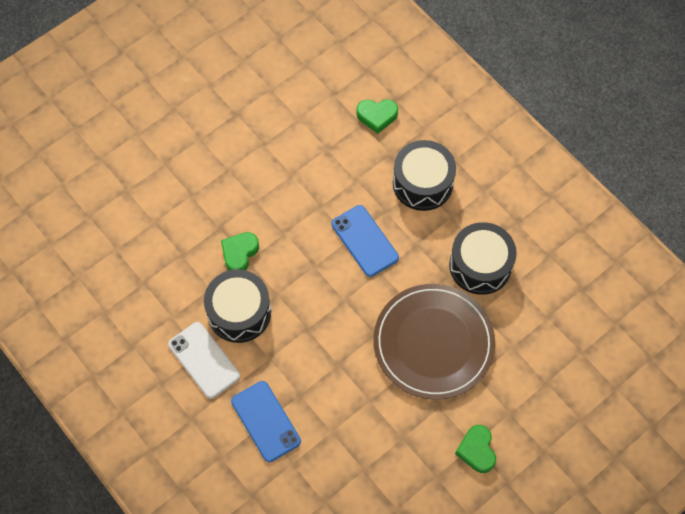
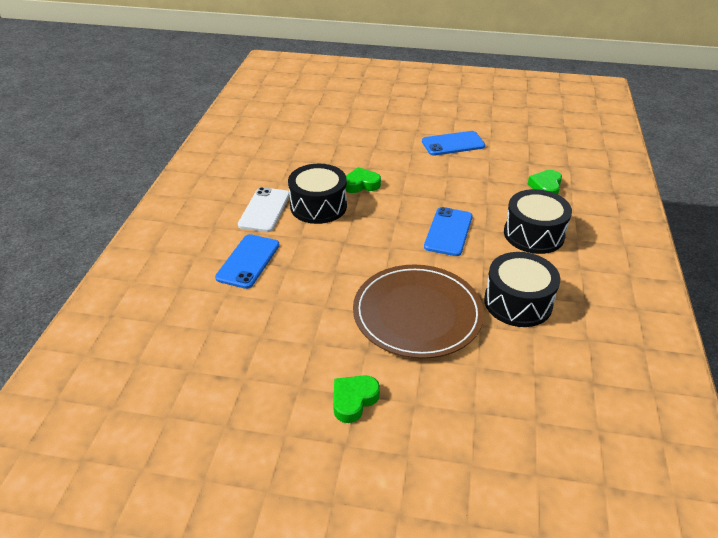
camera: 50 degrees right, 25 degrees down
(249, 126) = (453, 144): none -> blue phone
(377, 116) = (545, 187): green heart -> green heart turned 60 degrees clockwise

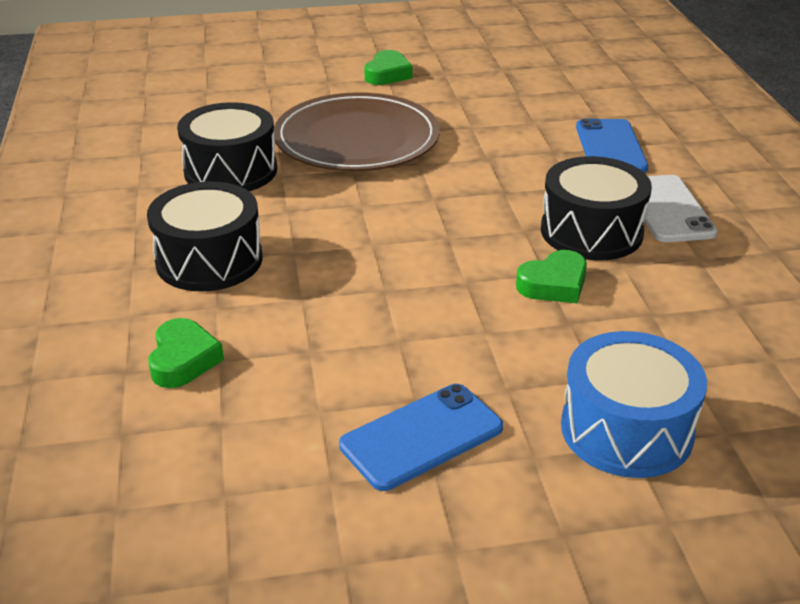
camera: 160 degrees right, 5 degrees down
(378, 132) = (626, 430): none -> blue drum
(448, 232) = (354, 236): blue phone -> none

